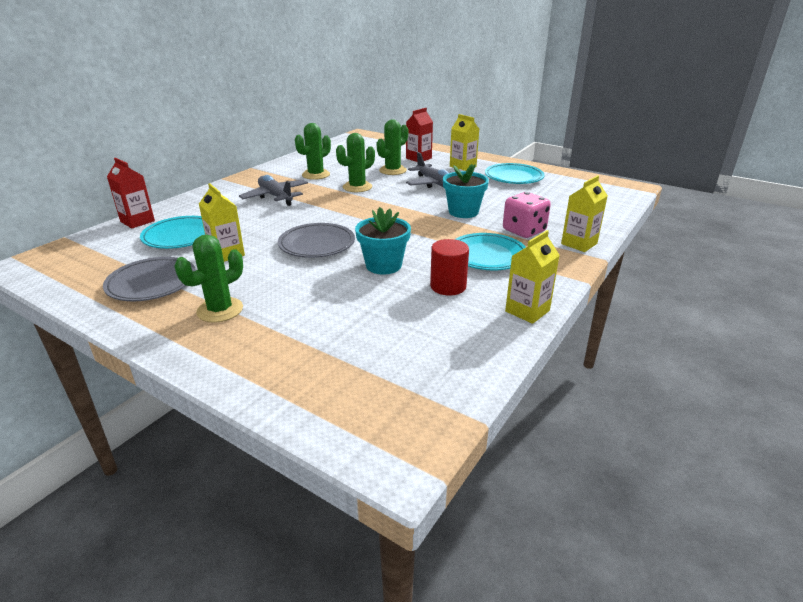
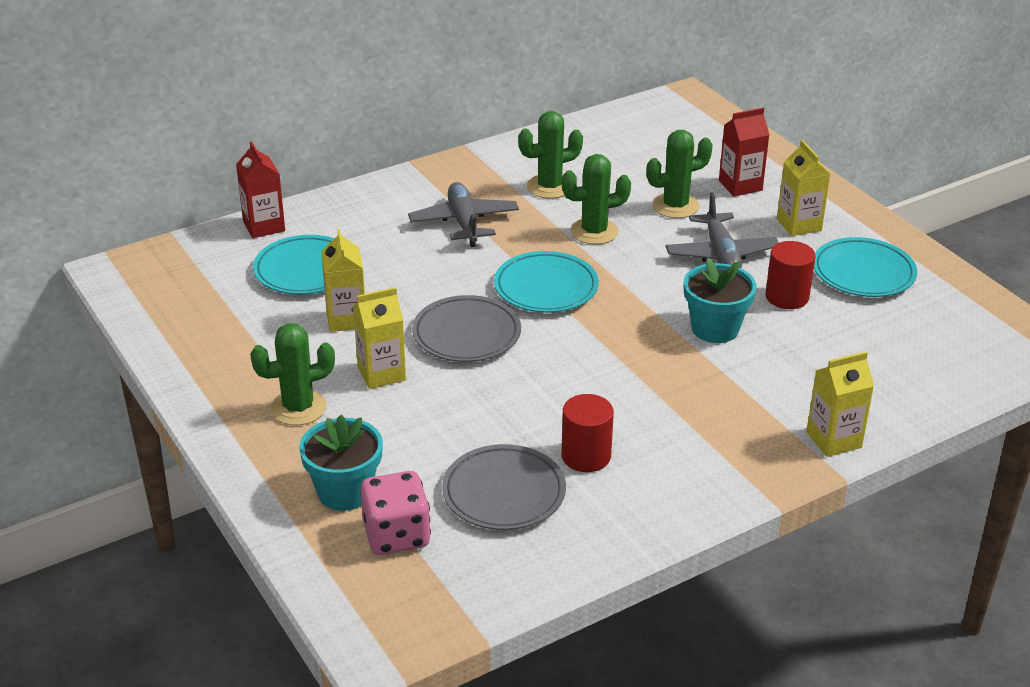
camera: 25 degrees right, 5 degrees up
(152, 283) = (242, 343): grey plate -> grey plate (504, 493)
(383, 265) = (529, 397): turquoise flower pot -> turquoise flower pot (345, 492)
(487, 192) = (787, 297): none -> red cylinder
(487, 256) = (680, 422): turquoise plate -> turquoise plate (546, 287)
(524, 231) = (773, 392): pink dice -> pink dice (396, 535)
(527, 311) = (655, 524): yellow carton -> yellow carton (381, 373)

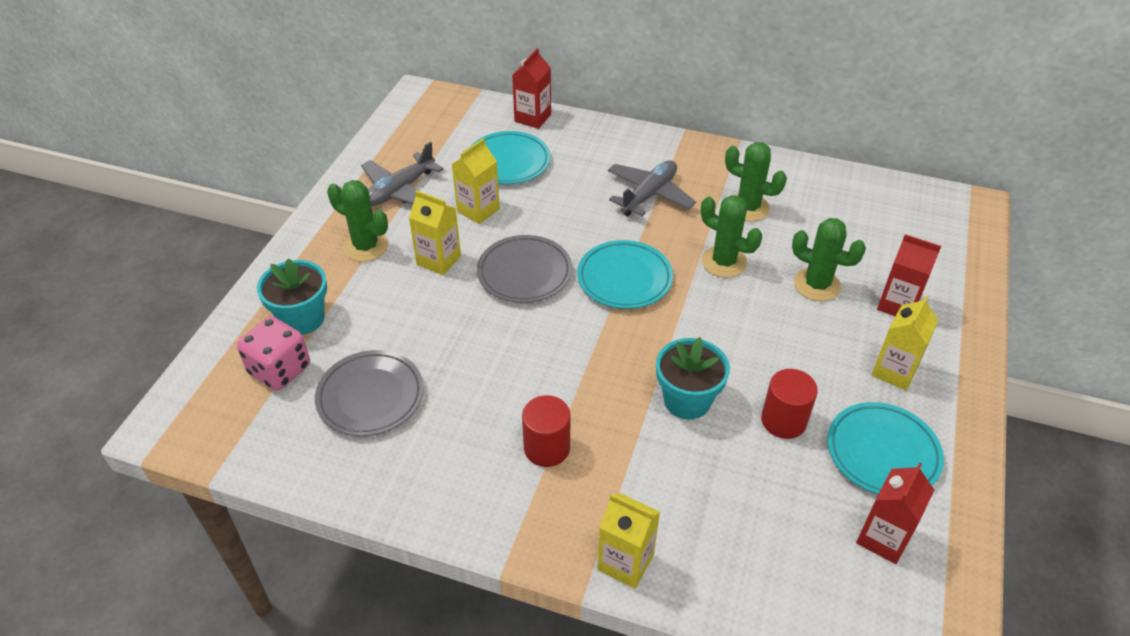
camera: 50 degrees right, 10 degrees up
(586, 456) = (452, 416): red cylinder -> red cylinder (547, 448)
(721, 254) = (788, 347): grey plane -> grey plane (400, 190)
(932, 315) = (883, 538): none -> red carton

